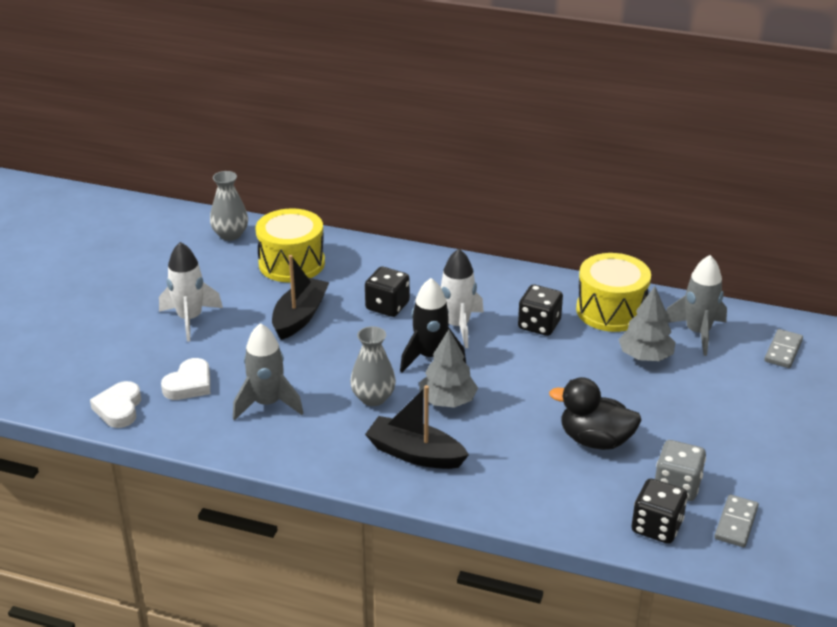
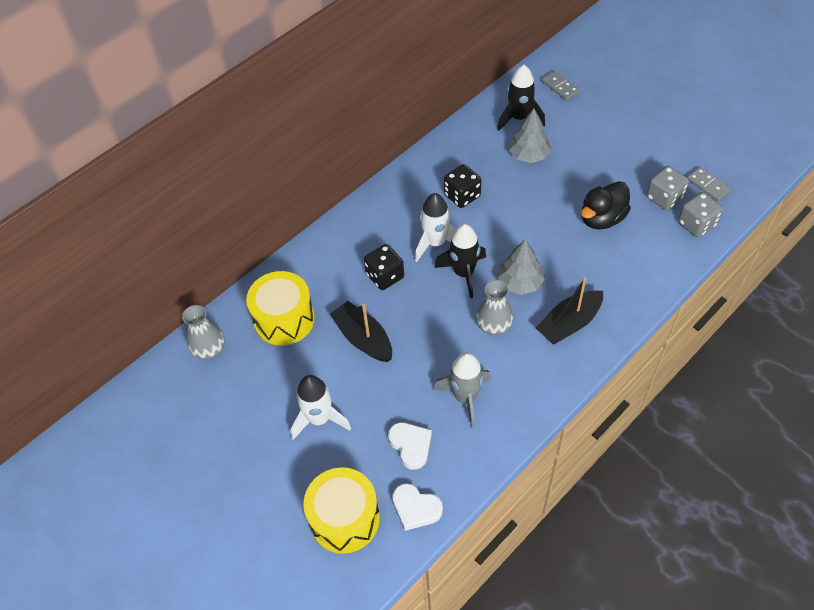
camera: 60 degrees left, 20 degrees up
(611, 310) = (468, 150): yellow drum -> yellow drum (344, 519)
(656, 527) = (696, 224): black dice -> grey dice
(697, 333) = (519, 118): grey rocket -> black rocket

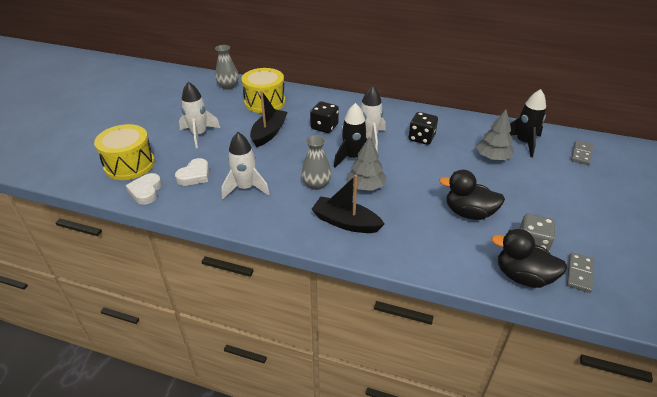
camera: 60 degrees right, 15 degrees down
(465, 397) = (245, 188): grey rocket -> white rocket
(696, 224) = (522, 276): grey dice -> black duck

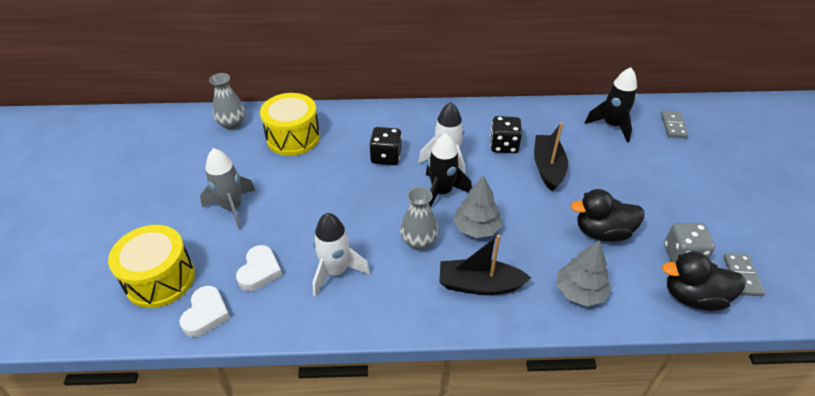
camera: 20 degrees left, 5 degrees up
(146, 191) = (206, 314): white heart -> white heart turned 150 degrees counterclockwise
(199, 135) = (232, 207): white rocket -> grey rocket
(269, 133) = (322, 182): black boat -> black boat (548, 168)
(493, 157) = (590, 152): grey tree -> grey tree (580, 291)

